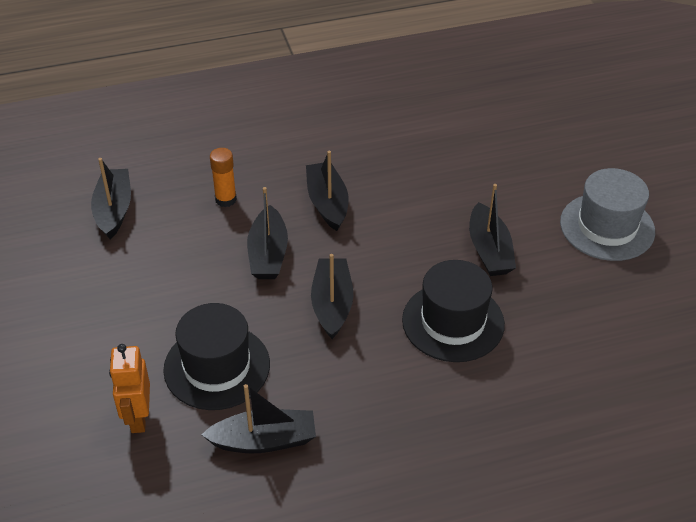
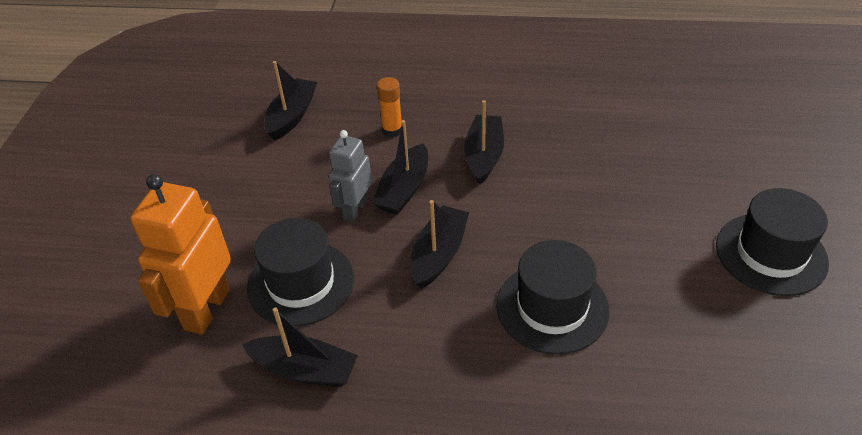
camera: 25 degrees right, 0 degrees up
(138, 417) = (206, 309): orange robot -> orange robot, size x1.61
(231, 285) = (355, 209): none -> grey robot
(489, 250) = (626, 244): black boat -> none
(607, 227) = (771, 254): grey hat -> black hat

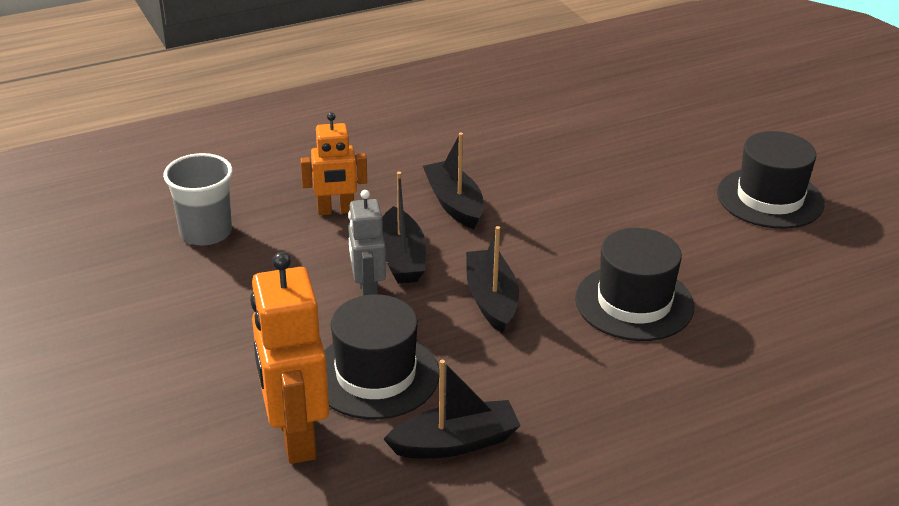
camera: 35 degrees left, 10 degrees down
(292, 116) = (206, 232): black boat -> grey cup
(392, 130) = (336, 211): orange glue stick -> orange robot

